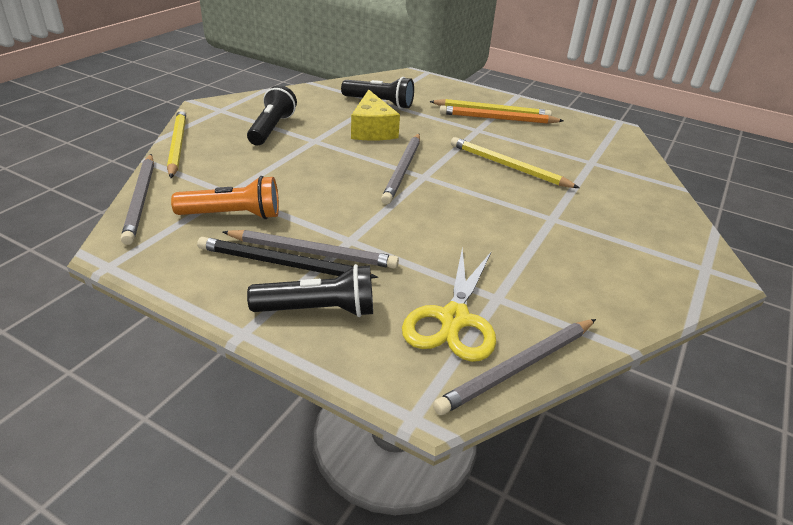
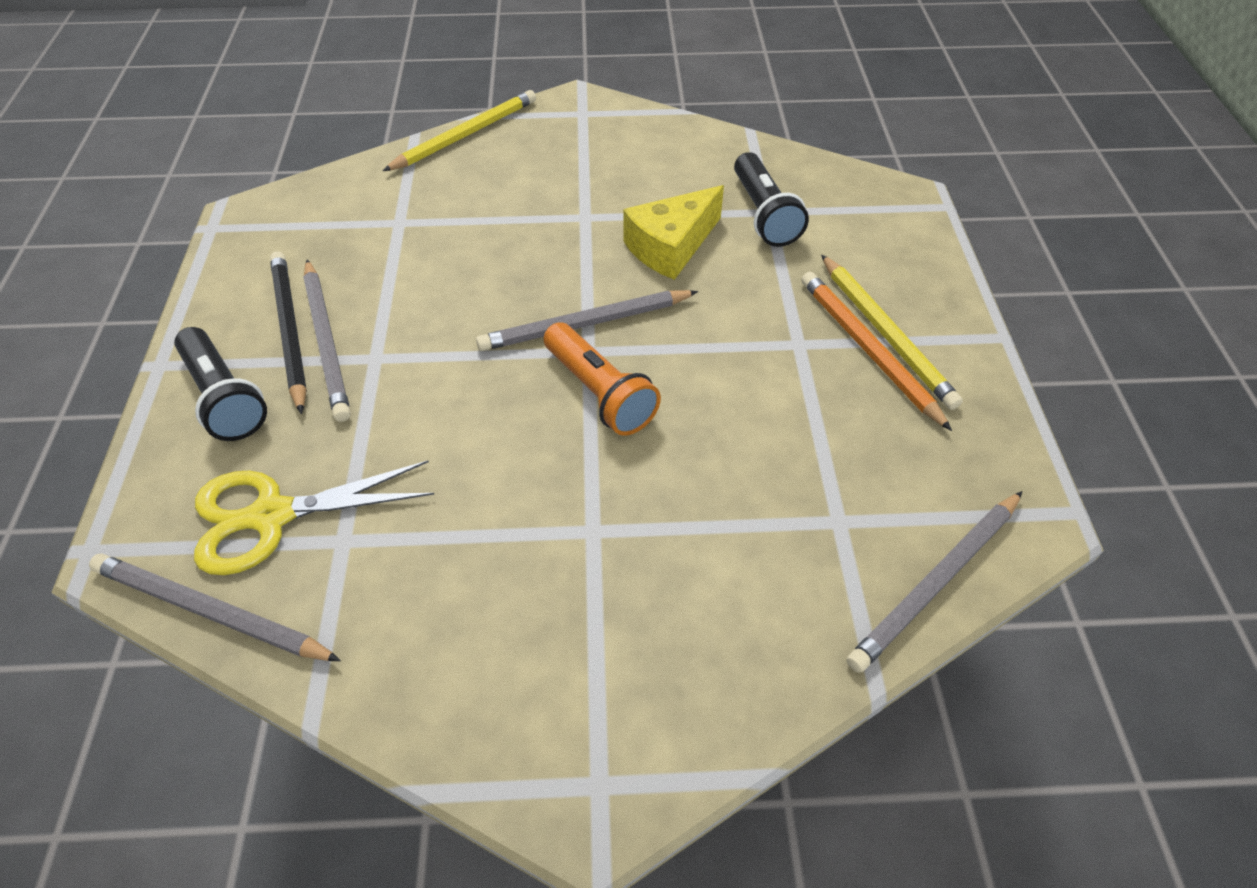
camera: 60 degrees right, 15 degrees up
(141, 200) = (335, 178): grey pencil -> grey pencil (937, 582)
(233, 215) = (356, 249): orange flashlight -> orange flashlight (600, 393)
(271, 128) = (577, 171): black flashlight -> none
(508, 166) = (708, 423): yellow pencil -> none

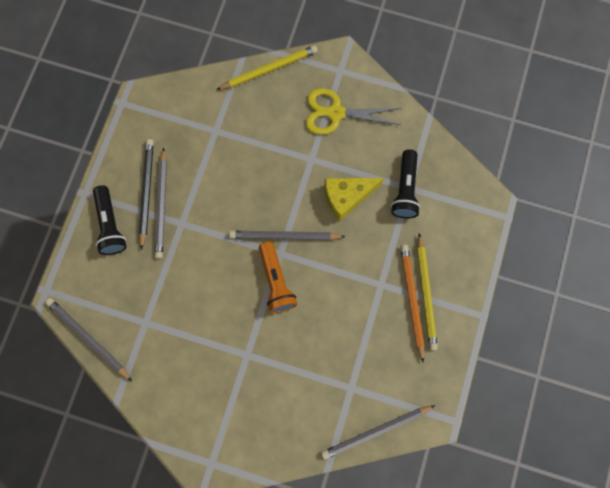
camera: 20 degrees right, 25 degrees up
(272, 516) = (119, 300): yellow scissors -> yellow scissors (335, 113)

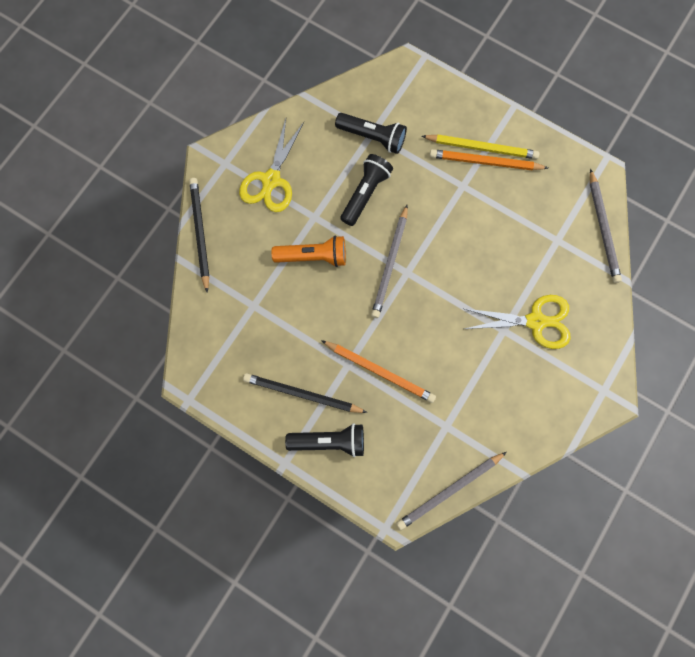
camera: 75 degrees left, 0 degrees up
(162, 205) = (322, 381): grey pencil -> none
(181, 252) = (380, 371): none -> orange pencil
(263, 383) = (535, 321): none -> yellow scissors
(269, 69) = (200, 233): yellow pencil -> black pencil
(276, 281) = (435, 283): orange flashlight -> orange flashlight (313, 256)
(346, 197) = (365, 193): yellow cheese -> black flashlight

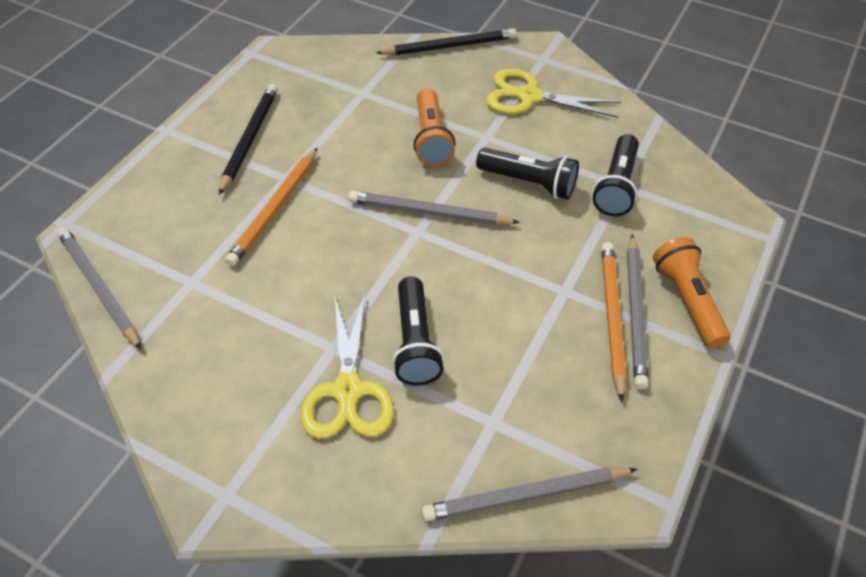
camera: 85 degrees right, 25 degrees down
(329, 441) = (187, 166): black flashlight -> black flashlight (415, 343)
(473, 117) = (687, 301): none -> orange flashlight
(481, 148) = (636, 312): yellow pencil -> grey pencil

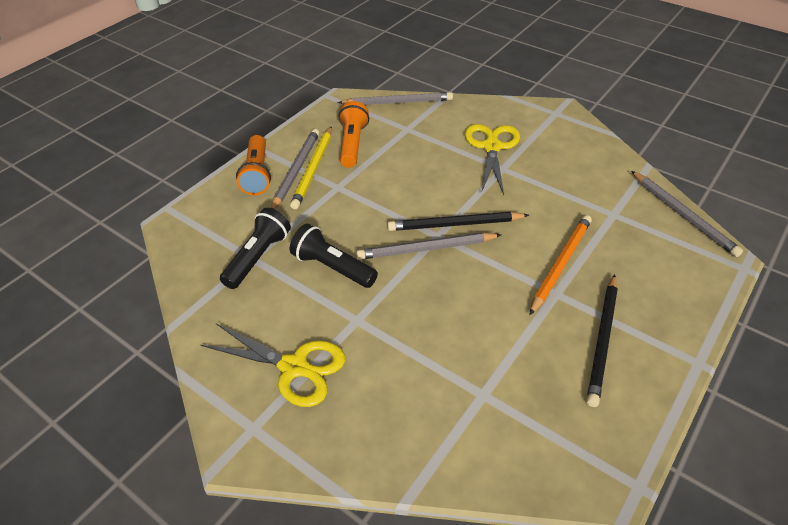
camera: 170 degrees left, 5 degrees down
(415, 343) = (448, 166): black flashlight -> none
(429, 213) = (426, 249): grey pencil -> grey pencil turned 150 degrees clockwise
(431, 138) = (413, 322): orange flashlight -> orange flashlight (352, 144)
(449, 46) = (365, 466): black pencil -> black pencil (455, 224)
(611, 318) = (313, 169): orange pencil -> yellow pencil

